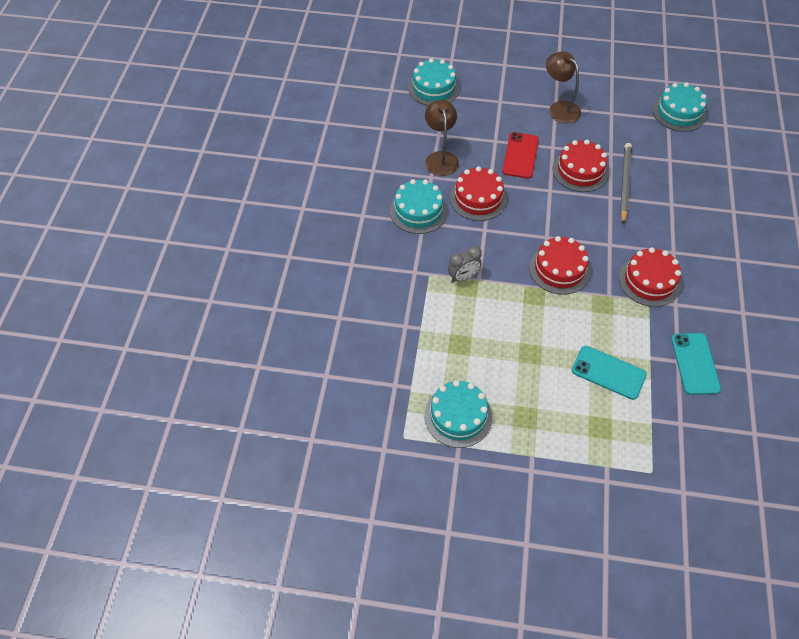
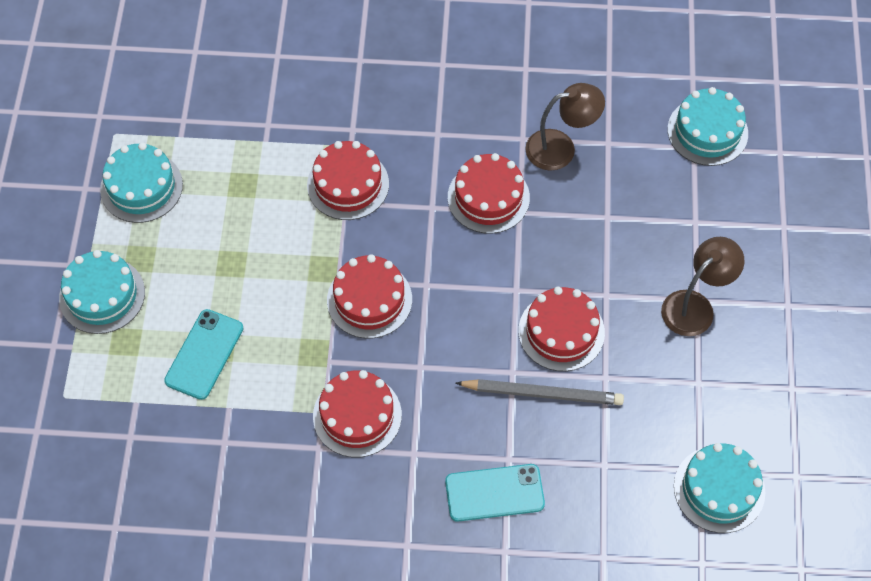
camera: 85 degrees right, 5 degrees up
(418, 211) = (457, 127): turquoise cake -> turquoise cake (102, 295)
(463, 277) = (348, 184): grey clock -> red cake
(520, 155) = (581, 250): red phone -> none
(695, 363) = (220, 463): turquoise phone -> turquoise phone (494, 493)

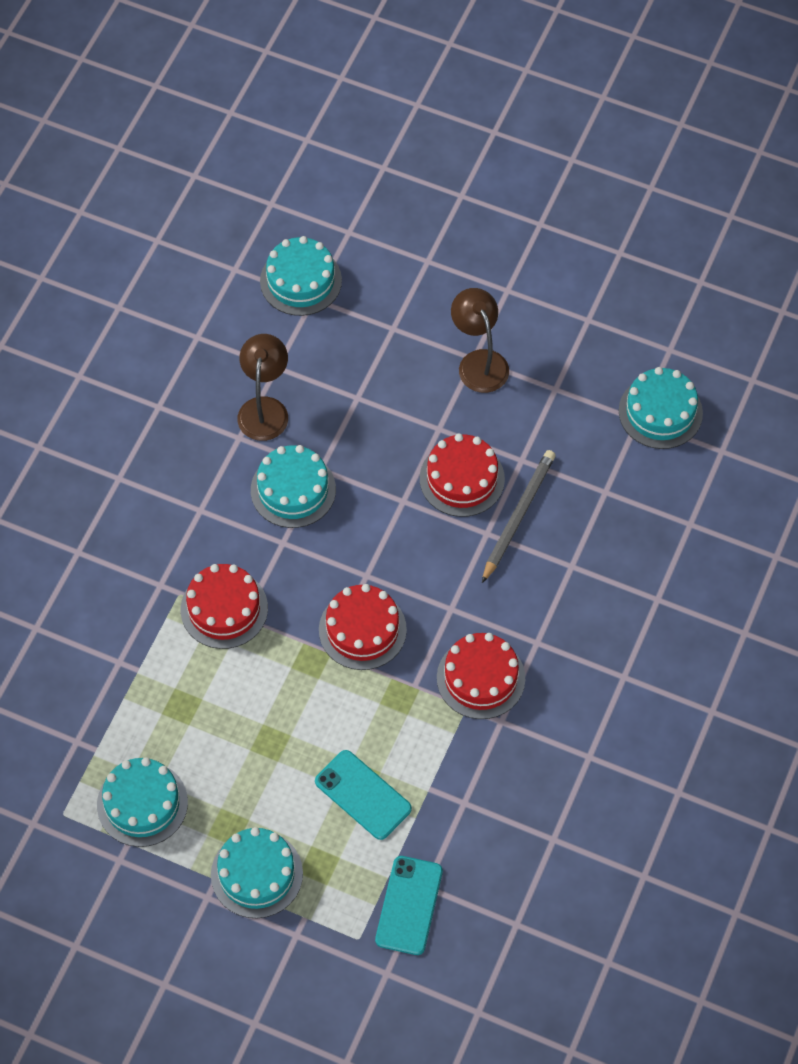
camera: 70 degrees left, 0 degrees up
(488, 197) = (293, 490): red cake -> turquoise cake
(494, 493) = (600, 588): turquoise phone -> turquoise phone (409, 905)

